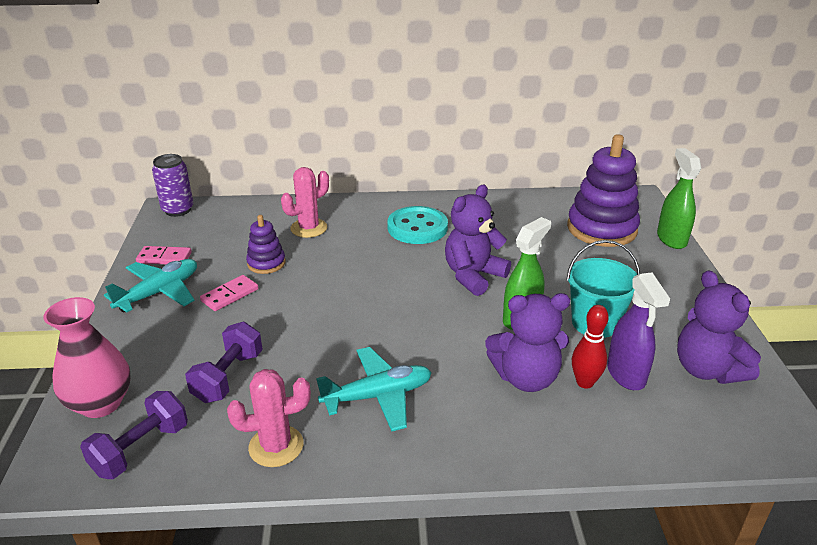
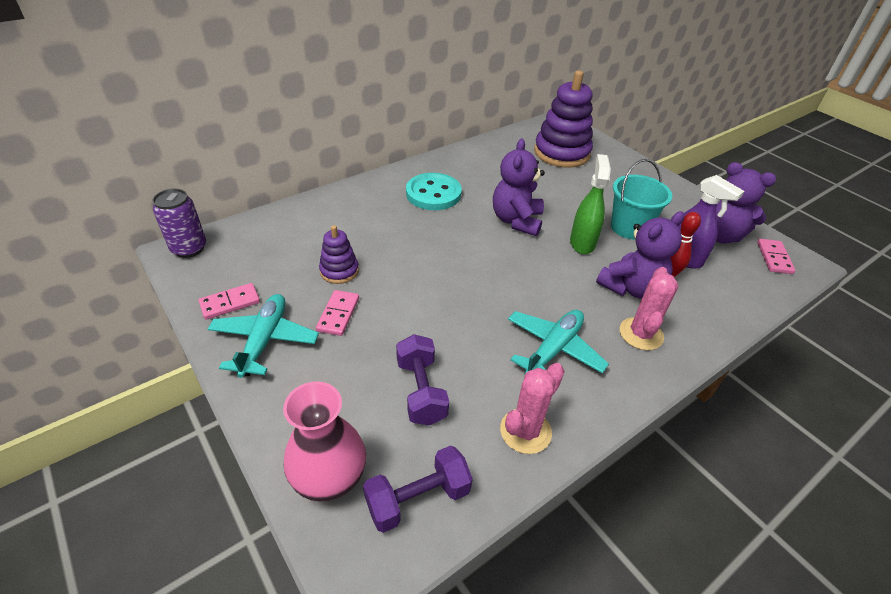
camera: 35 degrees left, 10 degrees up
(141, 449) = (418, 498): purple dumbbell -> purple dumbbell turned 60 degrees clockwise
(309, 228) = (342, 224): pink cactus -> pink cactus (641, 334)
(671, 239) = (610, 147): green spray bottle -> none
(758, 419) = (774, 258): none -> pink domino

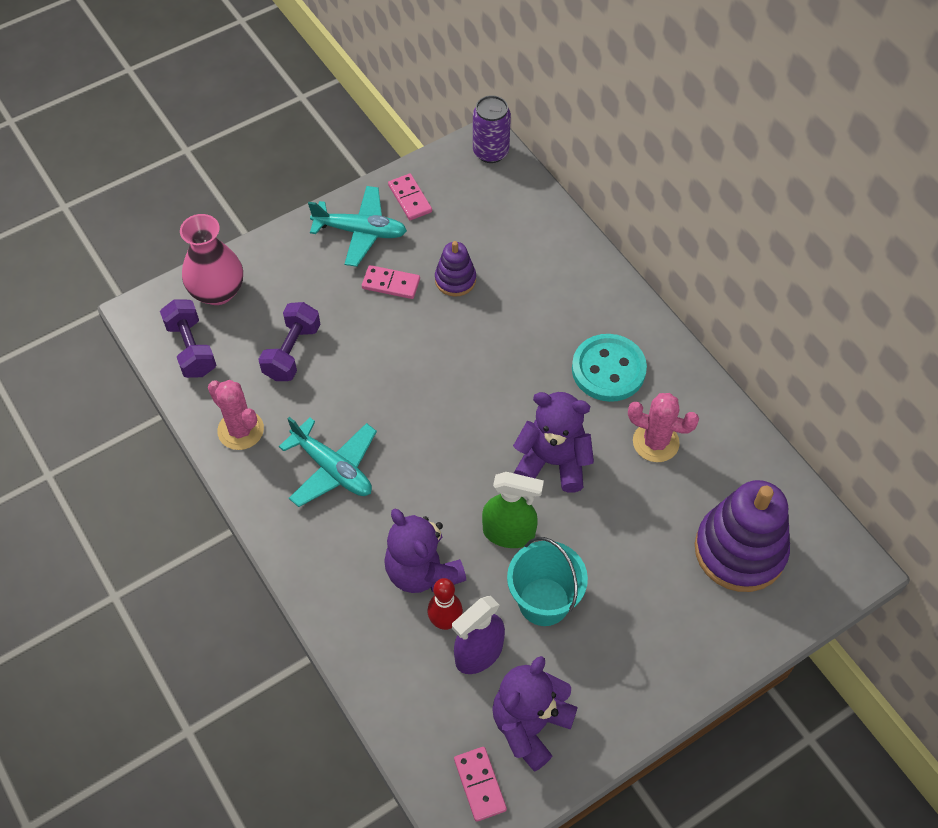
camera: 95 degrees right, 15 degrees up
(421, 391) = (292, 352): purple dumbbell -> purple dumbbell turned 60 degrees counterclockwise
(641, 334) = (348, 561): pink cactus -> pink cactus (655, 442)
(774, 258) = (480, 784): pink domino -> pink domino turned 60 degrees clockwise

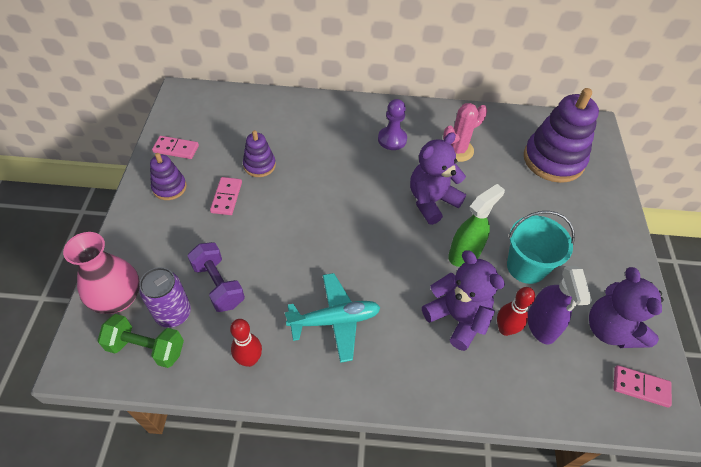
camera: 55 degrees left, 5 degrees down
(191, 348) = (146, 348): purple dumbbell -> green dumbbell
(240, 430) = (249, 359): pink cactus -> red bowling pin
(360, 232) = (169, 187): turquoise plane -> purple stacking toy
(391, 284) = (226, 197): pink domino -> pink domino turned 45 degrees counterclockwise
(422, 571) = (457, 318): purple teddy bear -> purple teddy bear turned 135 degrees counterclockwise
(490, 152) = (190, 95): purple can -> purple can (173, 313)
(608, 369) = (392, 139): turquoise button -> purple pawn

